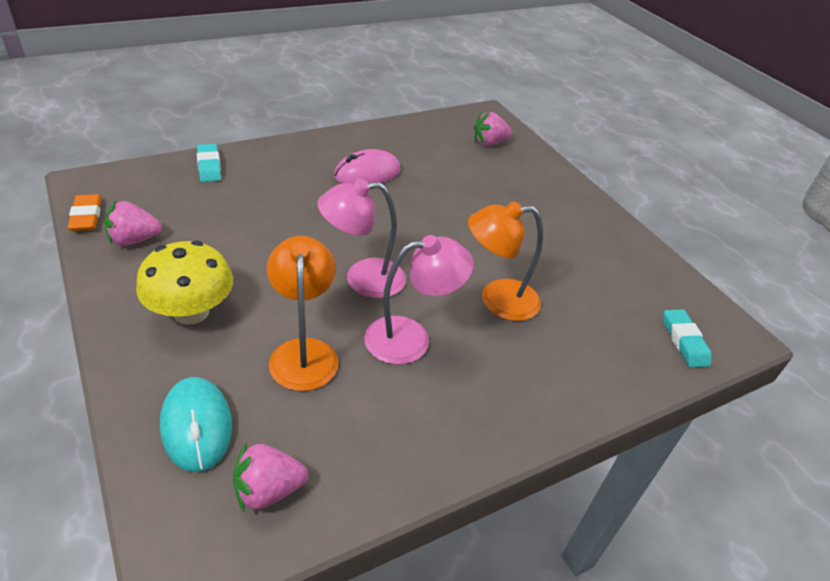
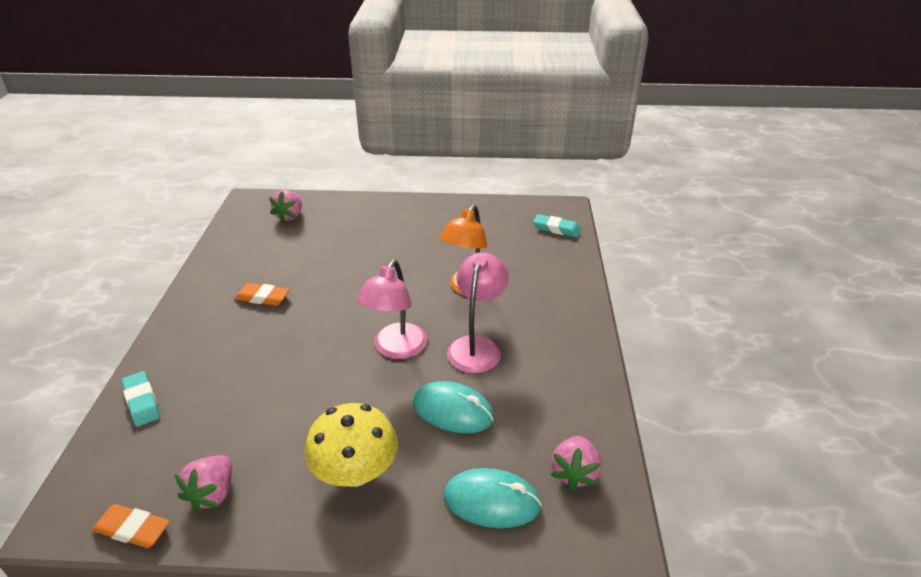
camera: 55 degrees left, 5 degrees down
(209, 166) = (142, 402): turquoise eraser -> turquoise eraser turned 45 degrees clockwise
(304, 352) = (453, 411): orange lamp -> turquoise mouse
(367, 173) = (263, 297): pink mouse -> orange eraser

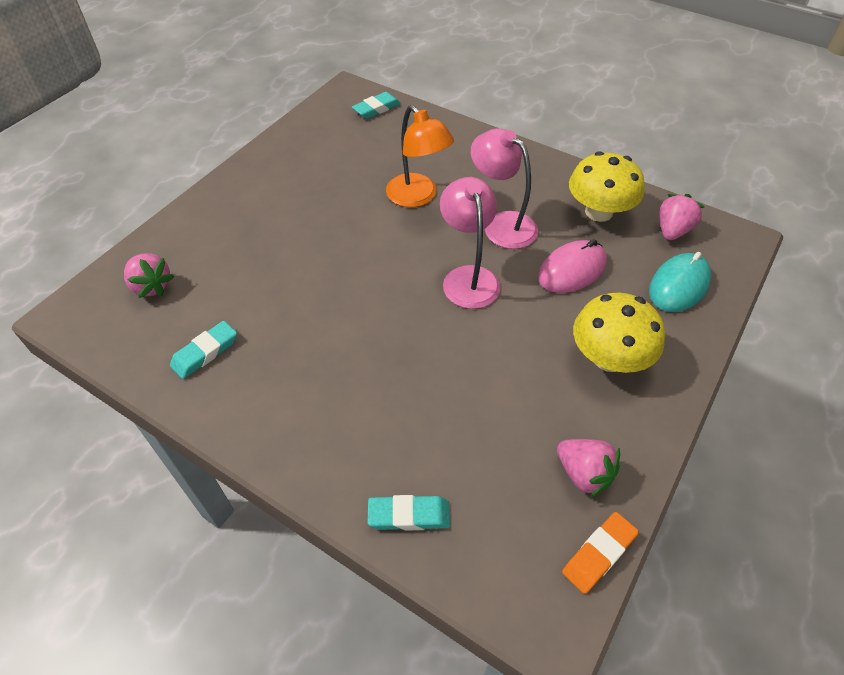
camera: 60 degrees left, 15 degrees up
(245, 258) = (205, 352): none -> turquoise eraser
(263, 297) = (301, 356): orange eraser -> none
(396, 349) = (468, 277): pink lamp -> pink lamp turned 150 degrees counterclockwise
(453, 411) = (572, 270): turquoise mouse -> pink mouse
(551, 405) = (598, 212): none -> yellow mushroom
(574, 473) = (672, 230): pink strawberry -> pink strawberry turned 105 degrees counterclockwise

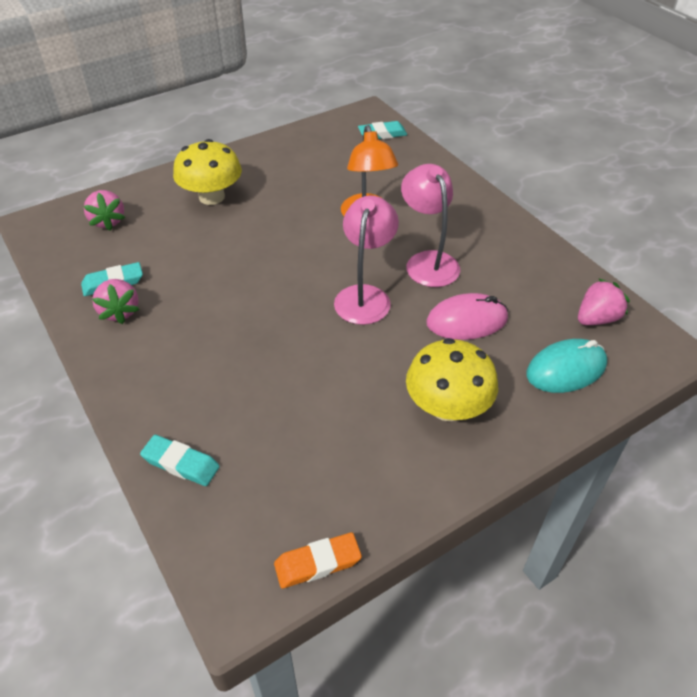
camera: 25 degrees right, 5 degrees down
(583, 473) = (352, 493): pink strawberry -> pink strawberry (120, 311)
(598, 212) = (531, 279): yellow mushroom -> yellow mushroom (211, 197)

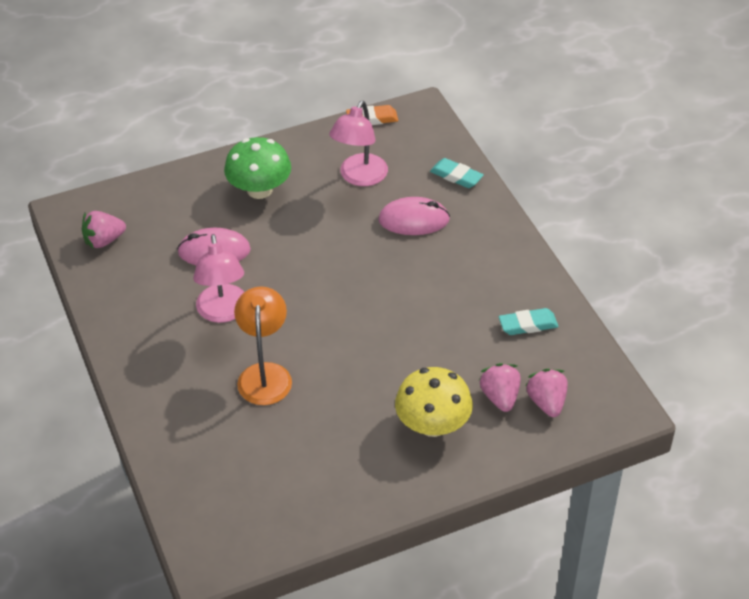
camera: 170 degrees left, 0 degrees up
(120, 311) = (516, 294): pink strawberry -> pink strawberry (500, 397)
(238, 388) = (414, 220): none -> pink mouse
(365, 296) = (294, 284): pink lamp -> pink lamp (359, 177)
(382, 134) = (203, 510): turquoise eraser -> none
(447, 407) = (259, 190): yellow mushroom -> green mushroom
(566, 369) = (156, 205): turquoise mouse -> none

